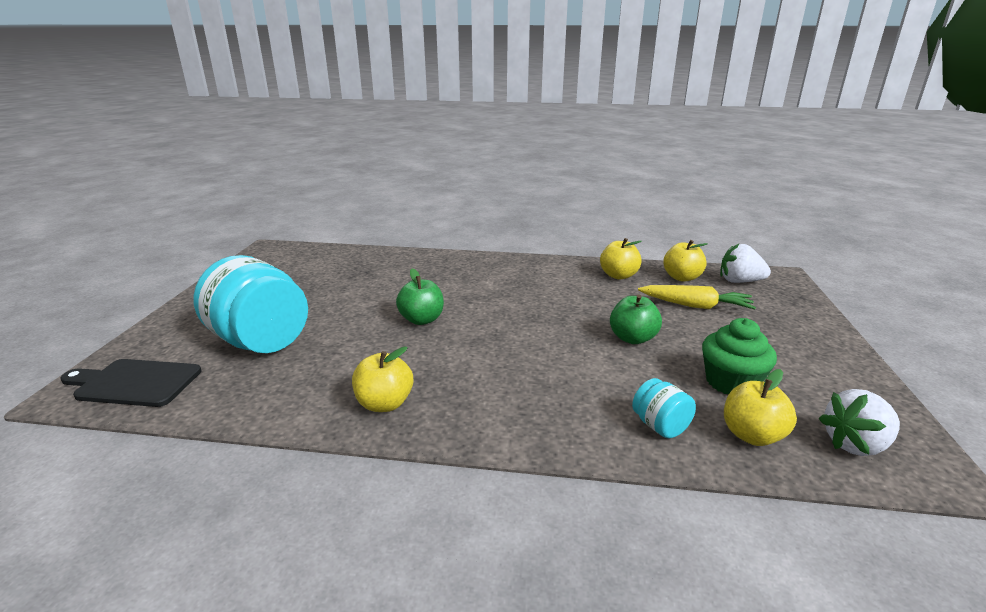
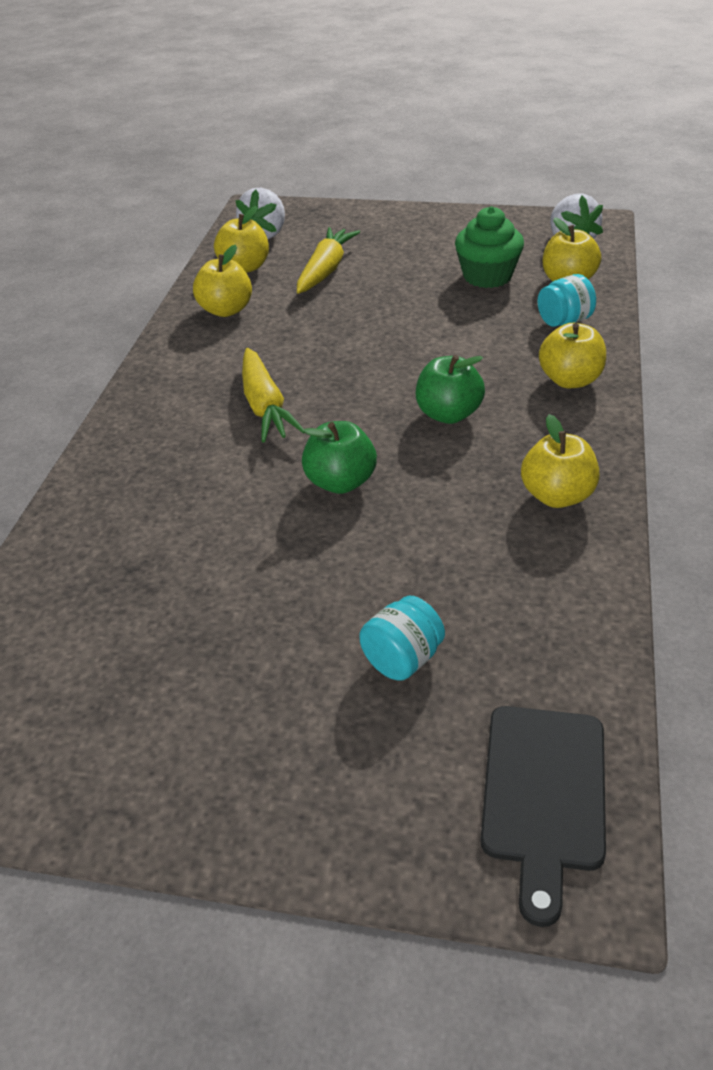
camera: 85 degrees left, 15 degrees up
(261, 341) = (402, 659): turquoise jar -> turquoise jar, size x0.45
(504, 294) = (265, 406): none -> yellow carrot
(550, 422) = (570, 380): none -> yellow apple
(632, 338) = (402, 318): green apple -> green apple (448, 414)

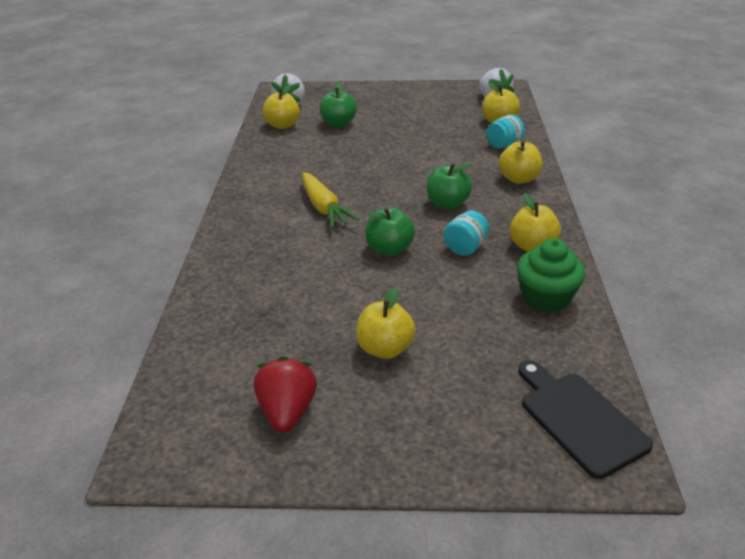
camera: 10 degrees left, 5 degrees down
(120, 728) = (287, 411): none -> red strawberry
(226, 310) = (278, 152): yellow apple -> yellow apple (385, 348)
(325, 270) = (338, 124): yellow carrot -> green apple
(402, 659) = (464, 350): turquoise jar -> turquoise jar (465, 247)
(487, 276) = (446, 122): green cupcake -> green cupcake (546, 297)
(543, 794) = (579, 419): black cutting board -> black cutting board turned 150 degrees clockwise

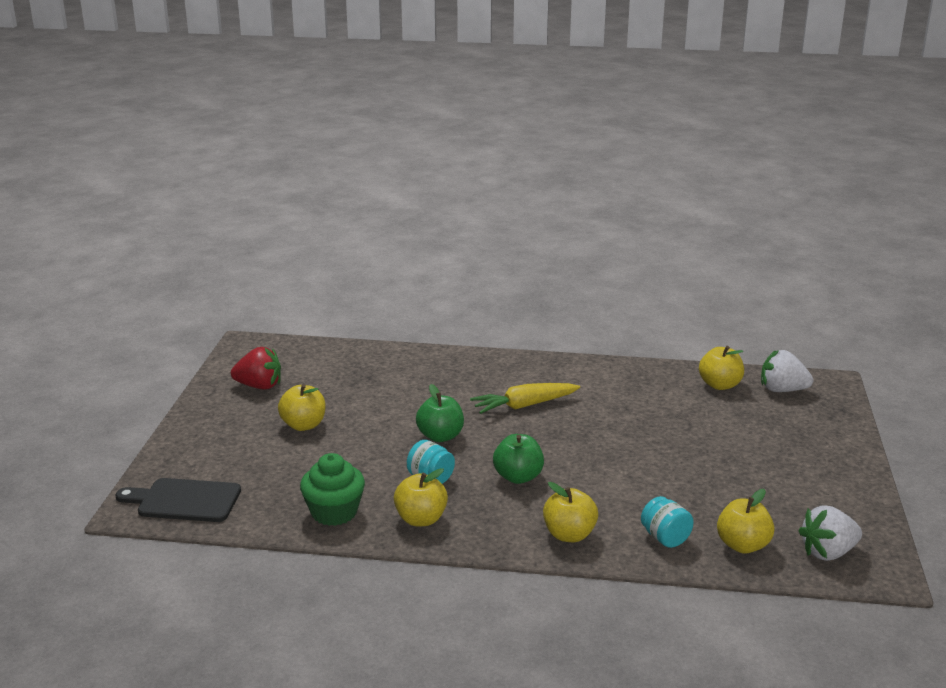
camera: 95 degrees right, 10 degrees down
(338, 124) = (726, 420): green apple -> none
(579, 419) = (184, 500): black cutting board -> black cutting board turned 150 degrees counterclockwise

